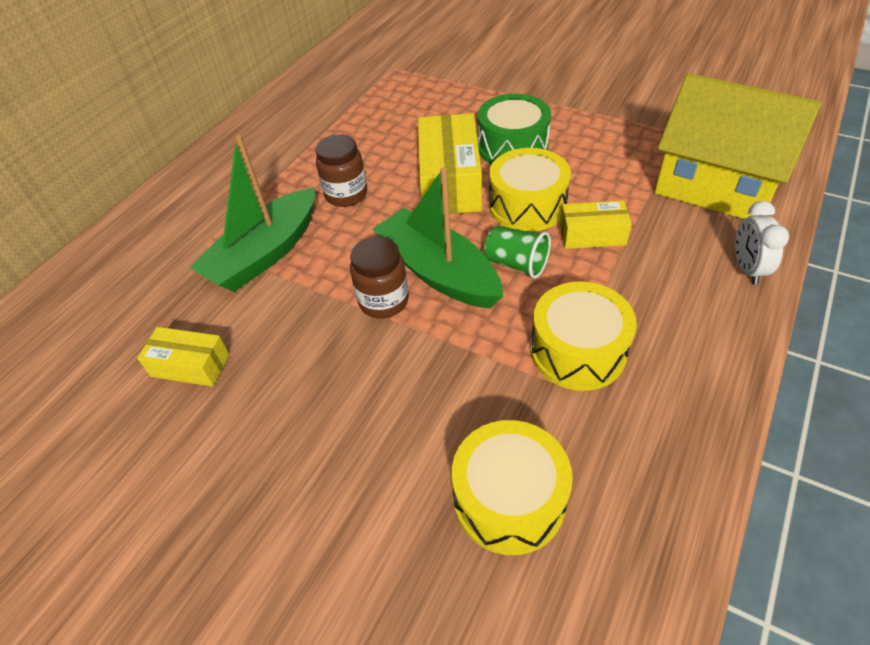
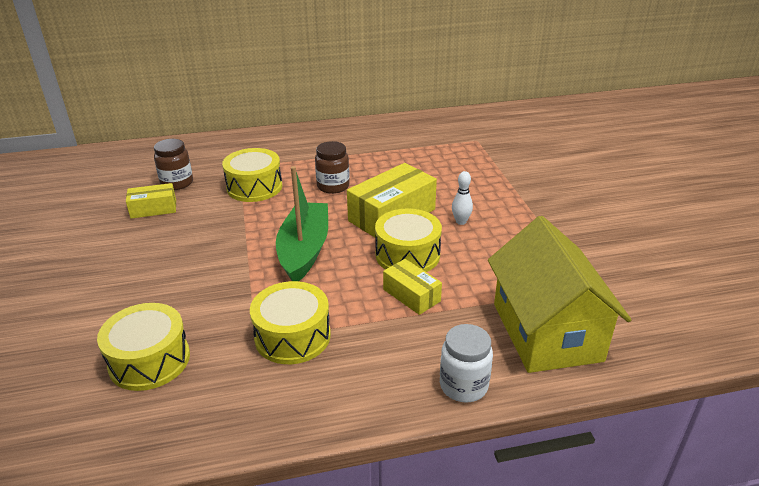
camera: 45 degrees right, 15 degrees down
(190, 365) = (153, 209): yellow box -> yellow box turned 75 degrees counterclockwise
(265, 253) = (254, 187): green boat -> yellow drum
(383, 301) = (259, 243): brown jar -> brown jar (177, 183)
(512, 147) = (461, 222): green drum -> white bowling pin
(516, 264) = (345, 276): green cup -> none
(746, 269) = (463, 385): white clock -> white jar

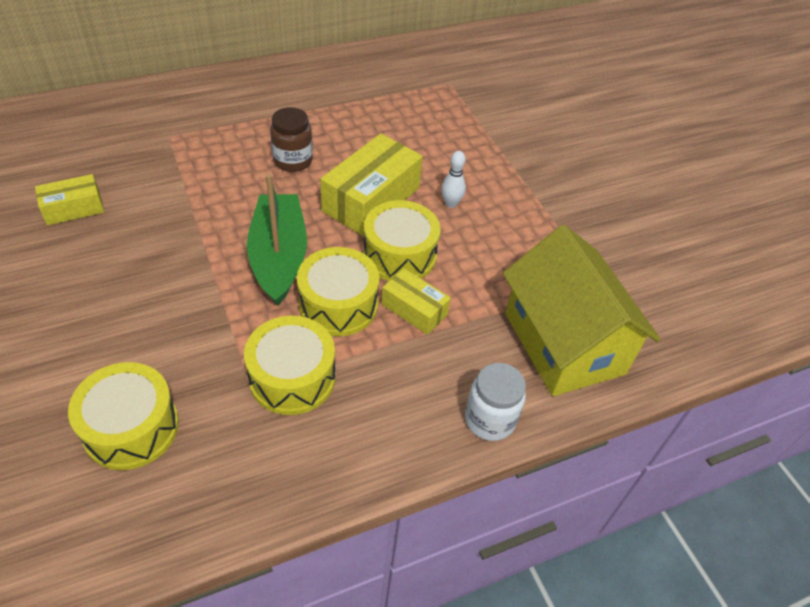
camera: 15 degrees left, 15 degrees up
(177, 183) = (93, 166): brown jar -> none
(254, 187) = (195, 167): yellow drum -> yellow drum (338, 304)

